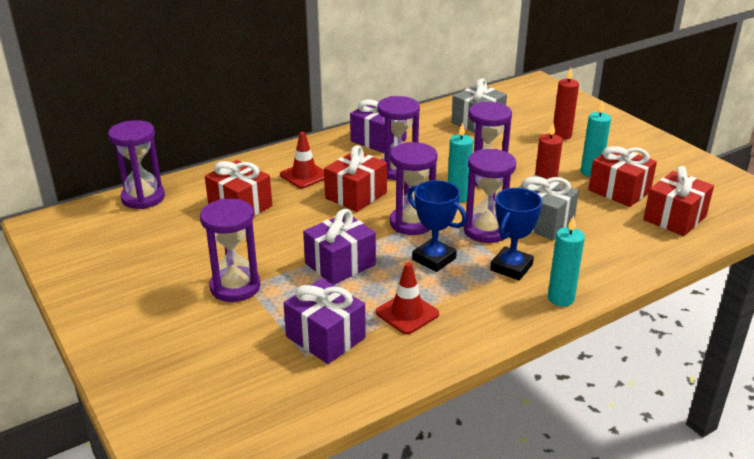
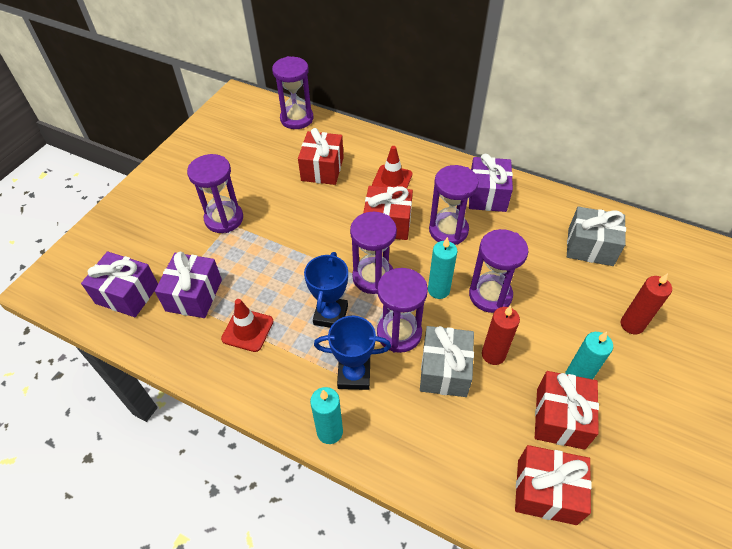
camera: 60 degrees right, 20 degrees up
(340, 264) = (286, 260): purple gift -> purple gift (127, 294)

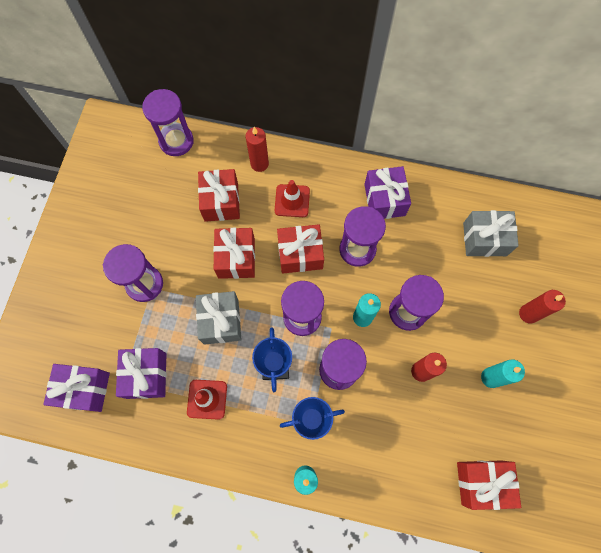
camera: 15 degrees left, 20 degrees up
(369, 147) = (259, 164): none -> red candle
(444, 370) = (384, 396): grey gift -> grey gift (221, 321)
(560, 418) = (483, 417): red gift -> red gift (236, 258)

